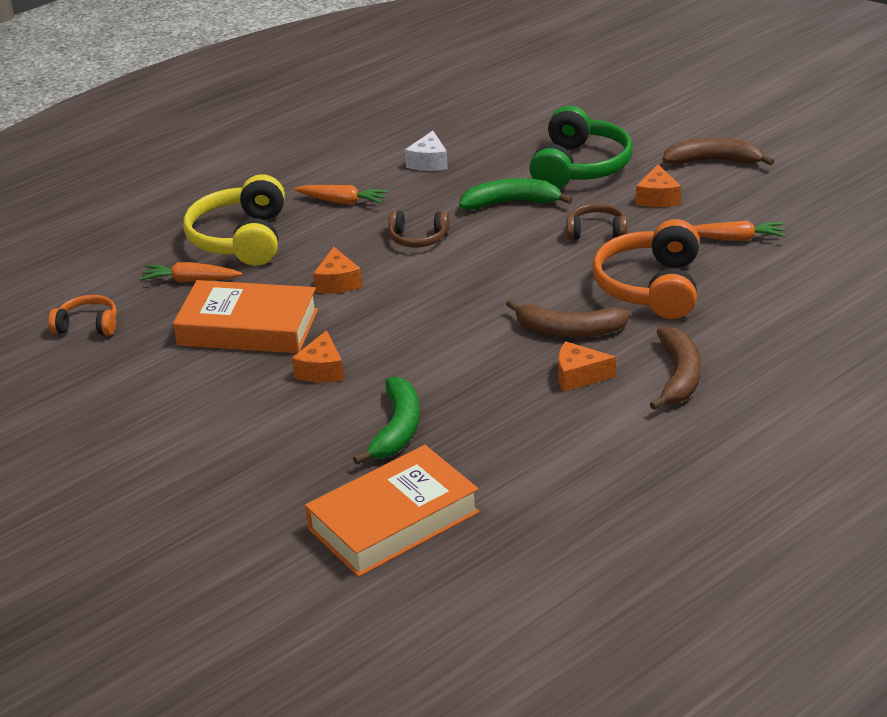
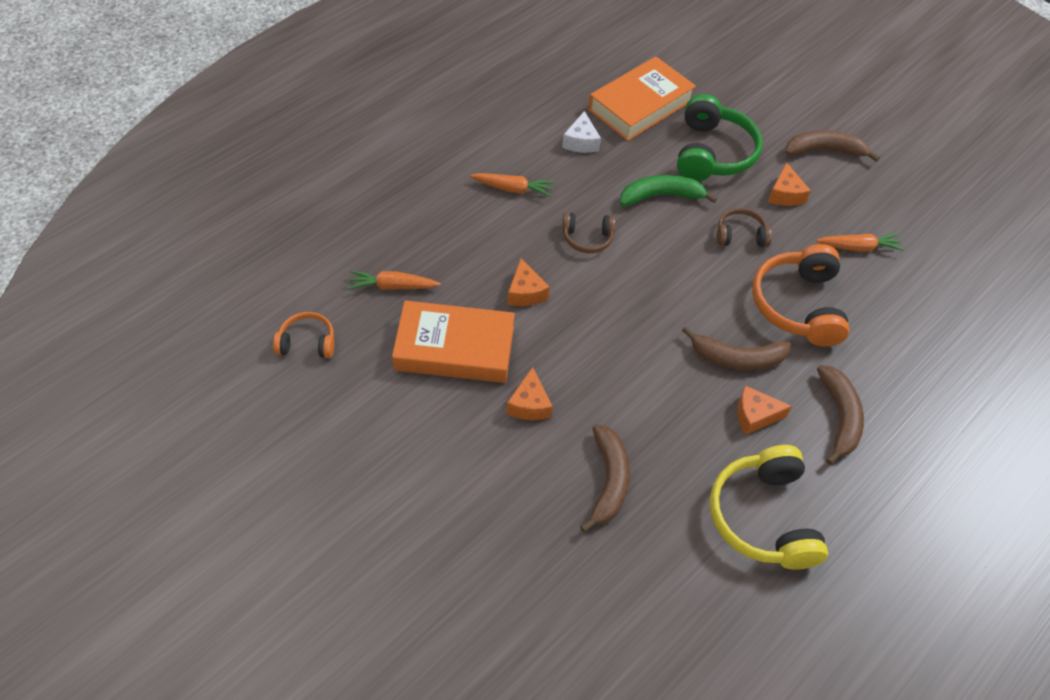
camera: 10 degrees left, 20 degrees up
(241, 239) = (430, 233): yellow headphones -> yellow headphones (763, 517)
(393, 520) = (624, 598): orange book -> orange book (640, 105)
(397, 429) = (608, 481): green banana -> brown banana

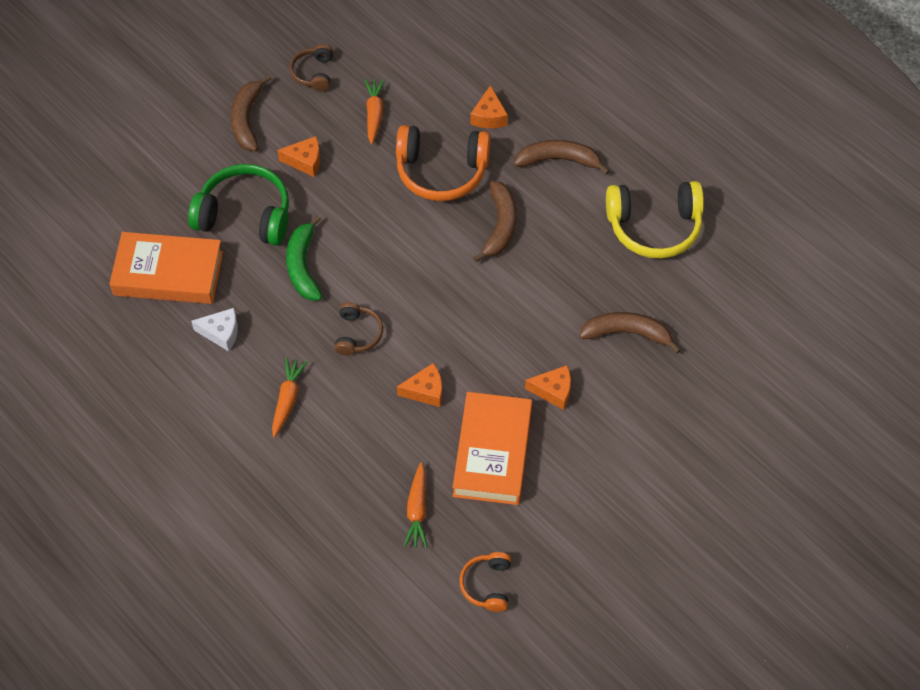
camera: 85 degrees left, 5 degrees up
(640, 105) = (168, 273): orange book -> orange book turned 45 degrees counterclockwise
(740, 235) = (357, 205): brown headphones -> brown headphones (314, 73)
(755, 416) = (559, 220): orange cheese -> orange cheese (489, 116)

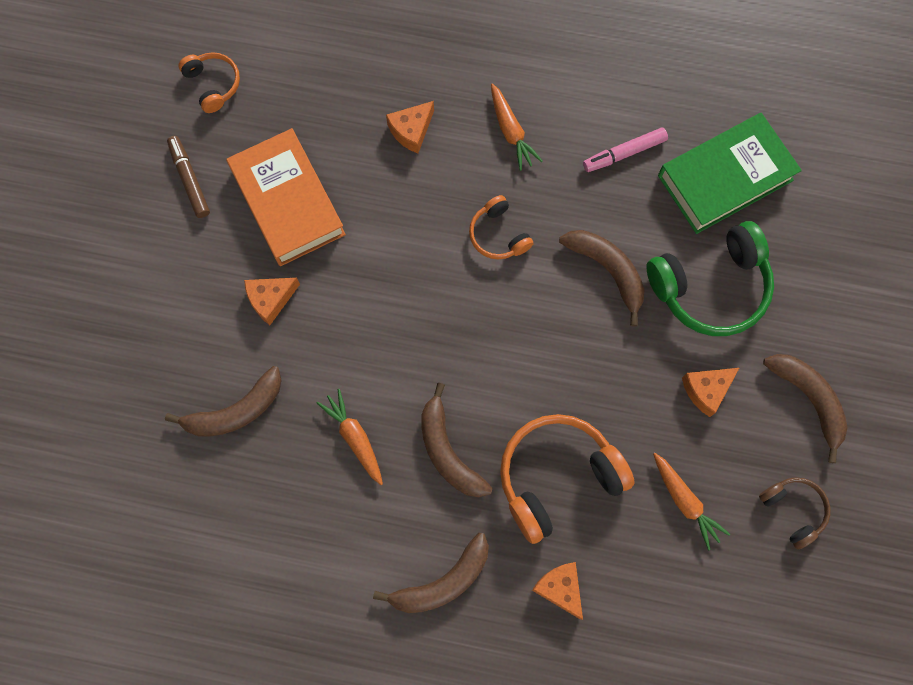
camera: 145 degrees right, 15 degrees up
(168, 273) = (725, 178): orange book -> green book
(221, 333) = (624, 153): white cheese -> pink marker
(303, 266) = (608, 270): green banana -> brown banana
(357, 334) = (498, 235): brown headphones -> orange headphones
(417, 510) = (319, 108): orange carrot -> orange carrot (355, 438)
(425, 391) = (392, 221): orange cheese -> orange cheese (411, 131)
(556, 517) = (189, 179): none -> brown marker
(654, 226) = (283, 564): yellow headphones -> none

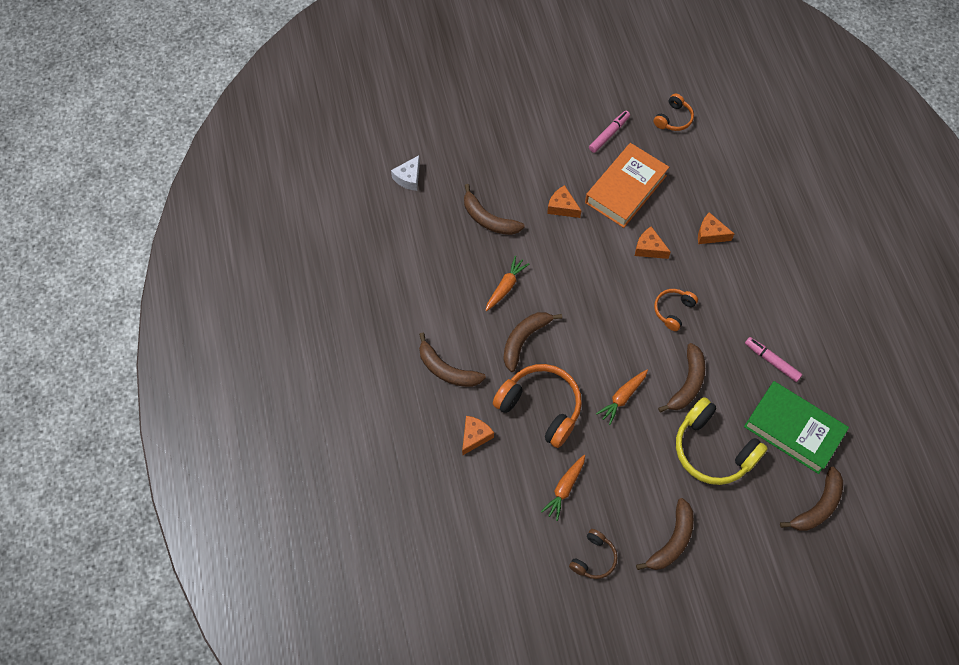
camera: 65 degrees right, 10 degrees down
(104, 496) = (408, 178): none -> white cheese
(189, 179) = (609, 134): brown marker -> pink marker
(511, 131) = (745, 289): orange carrot -> orange carrot (622, 397)
(706, 390) = (643, 474): orange cheese -> orange cheese (649, 248)
(710, 286) = (713, 449): green headphones -> yellow headphones
(833, 204) = (817, 506): none -> brown banana

